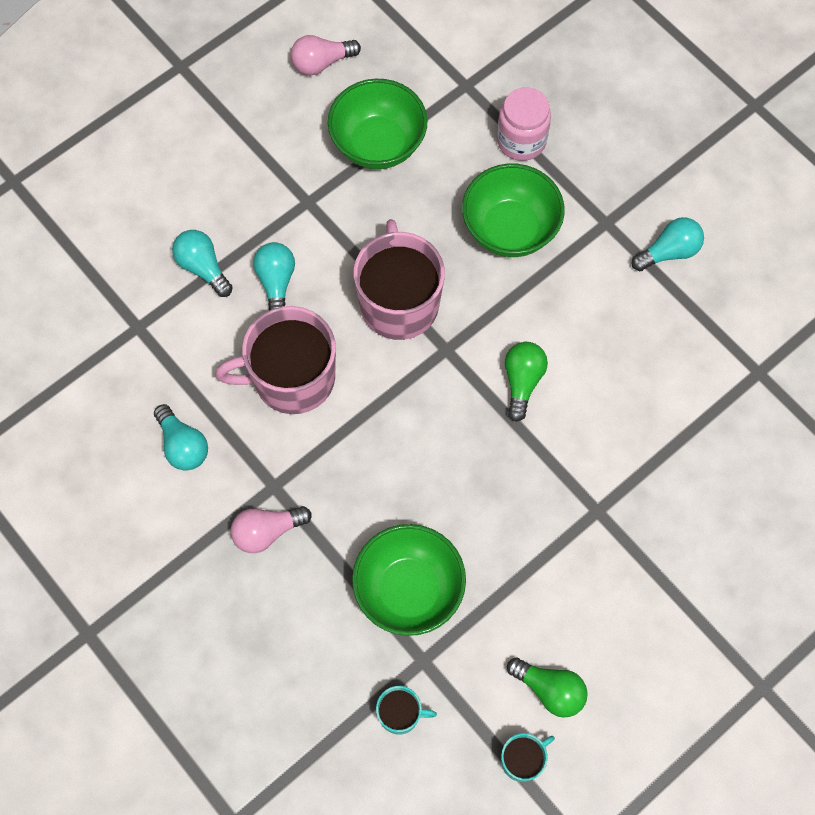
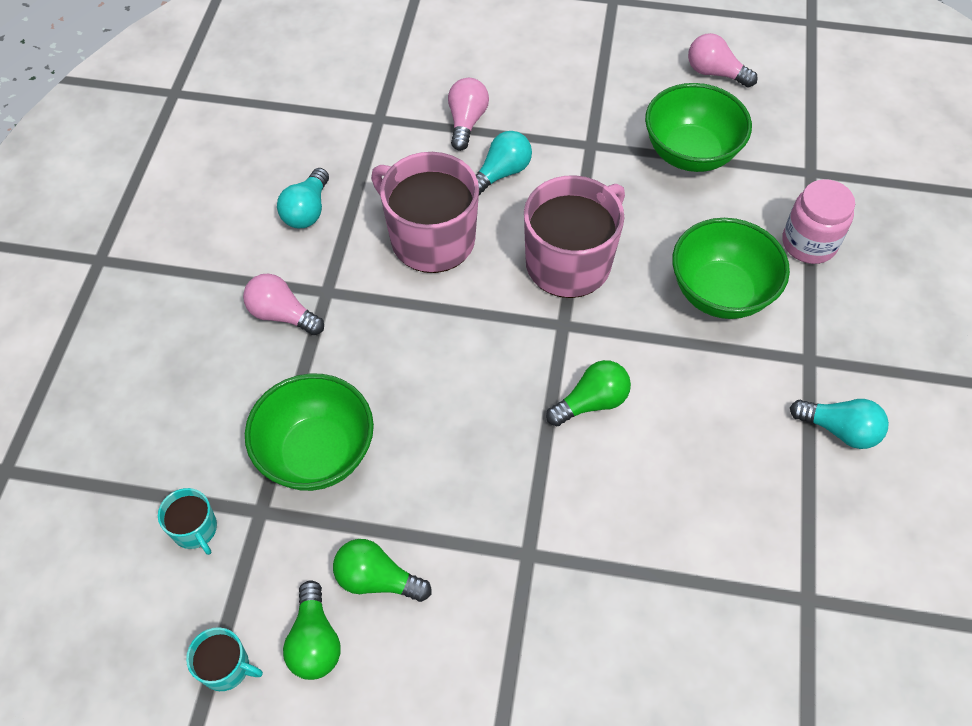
camera: 50 degrees right, 10 degrees down
(203, 267) = (466, 122): turquoise light bulb -> pink light bulb
(538, 619) = (377, 579): none -> green light bulb

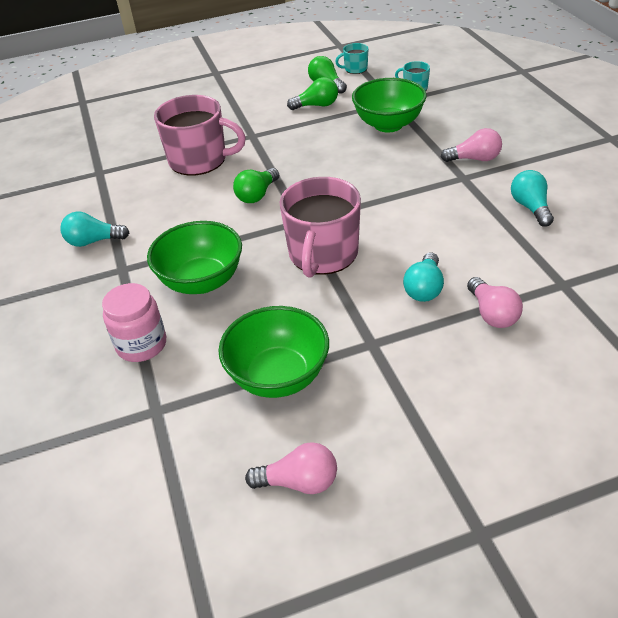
camera: 155 degrees right, 15 degrees down
(430, 238) = (431, 227): pink mug -> pink mug (199, 160)

